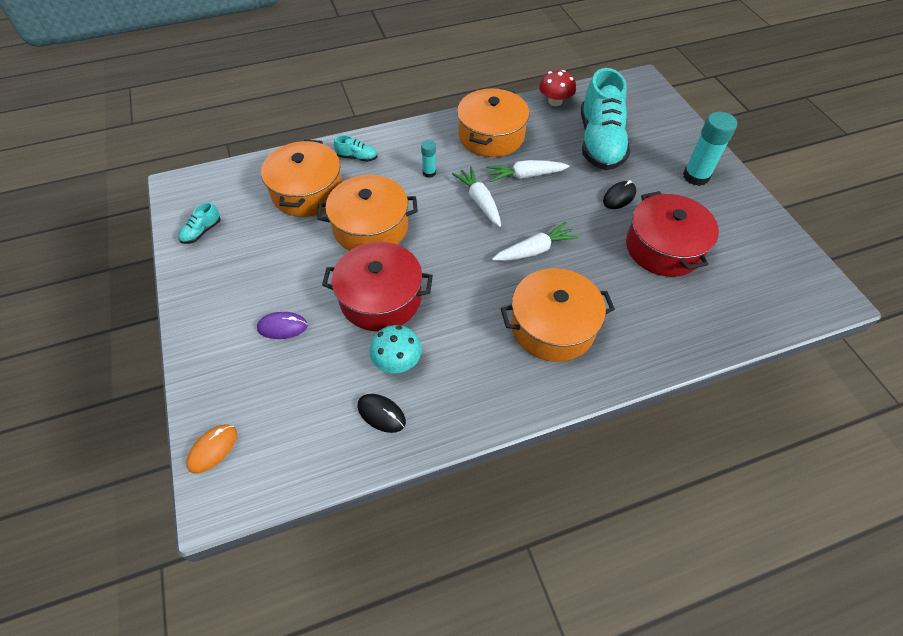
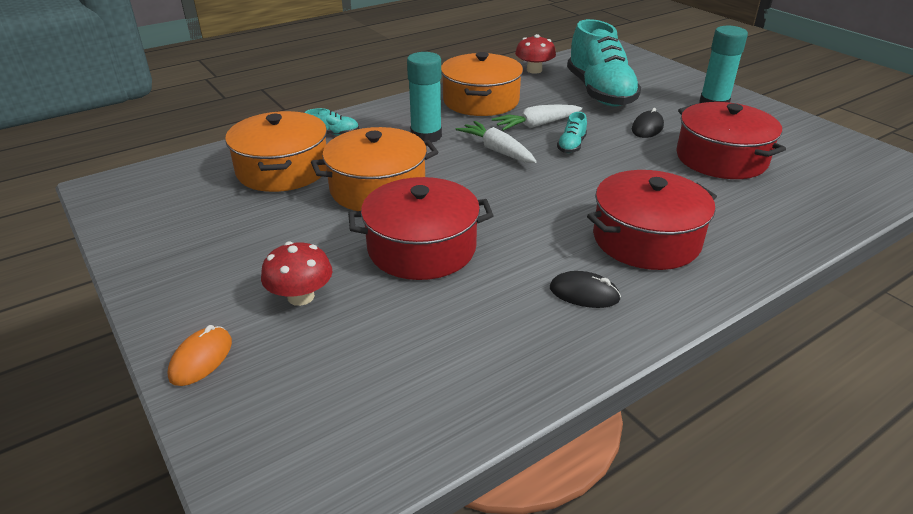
camera: 15 degrees left, 20 degrees down
(202, 232) = (151, 223): turquoise shoe -> turquoise shoe (571, 146)
(213, 449) = (244, 452): orange mouse -> orange mouse (201, 359)
(282, 327) = (301, 296): purple mouse -> red mushroom
(381, 414) = (481, 361): black mouse -> black mouse (584, 293)
(397, 361) = (474, 303): turquoise mushroom -> none
(429, 173) = (426, 136): turquoise glue stick -> turquoise glue stick, size x1.90
(534, 250) = (584, 180): white carrot -> none
(552, 326) = (646, 239): orange pot -> red pot

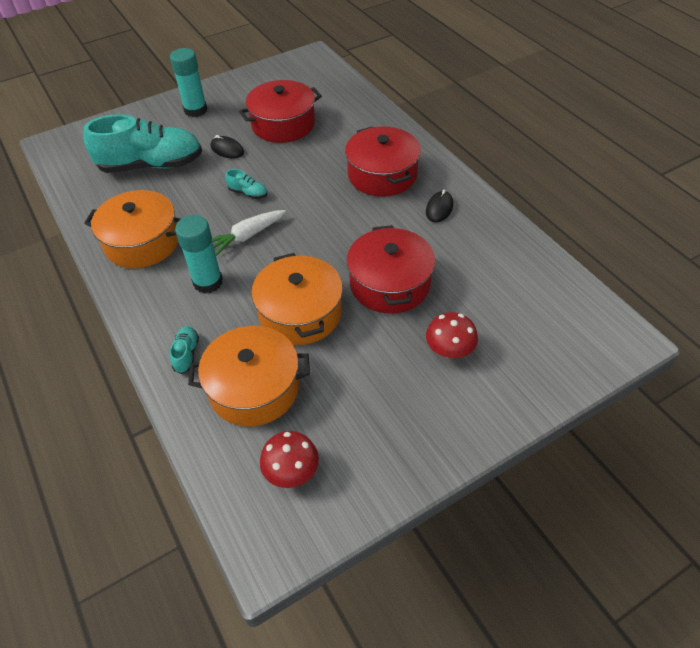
camera: 85 degrees left, 15 degrees up
(201, 359) = (520, 398): orange mouse -> none
(534, 70) = (82, 201): red mushroom -> red mushroom (291, 471)
(536, 125) = (205, 209): white carrot -> none

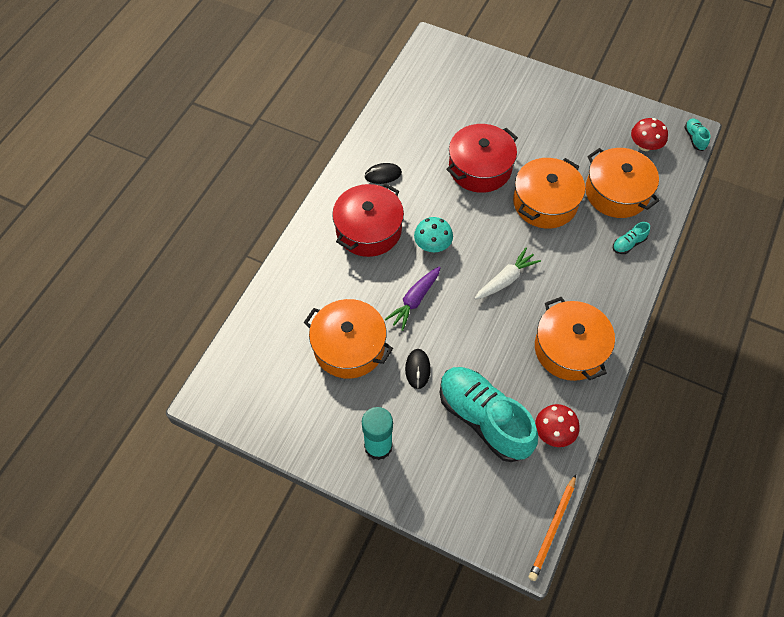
camera: 125 degrees left, 10 degrees up
(44, 162) = (553, 529): none -> orange pencil
(208, 282) = (566, 274): turquoise glue stick -> none
(247, 236) = (506, 279): white carrot -> white carrot turned 60 degrees counterclockwise
(248, 193) = (460, 312): turquoise shoe -> turquoise shoe (694, 138)
(283, 124) = (349, 347): red pot -> orange pot
(286, 172) = (414, 300): none -> purple carrot
(329, 206) = (432, 244): none -> turquoise mushroom
(449, 350) = (507, 115): red mushroom -> red mushroom (554, 432)

